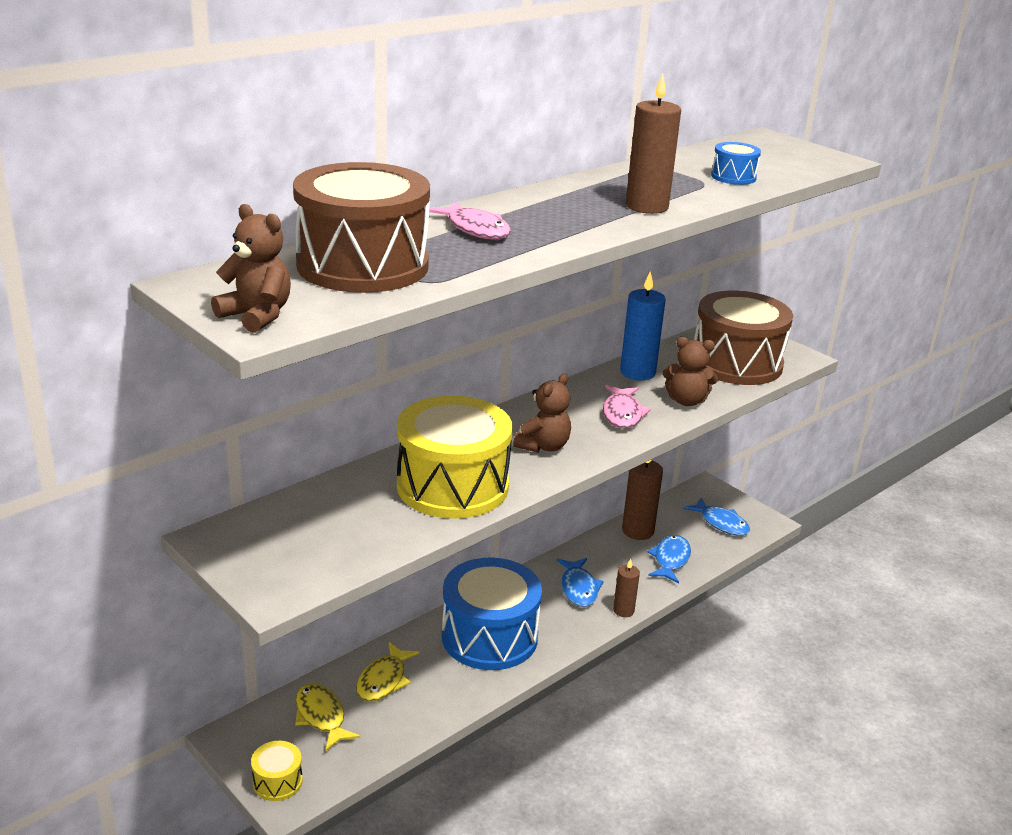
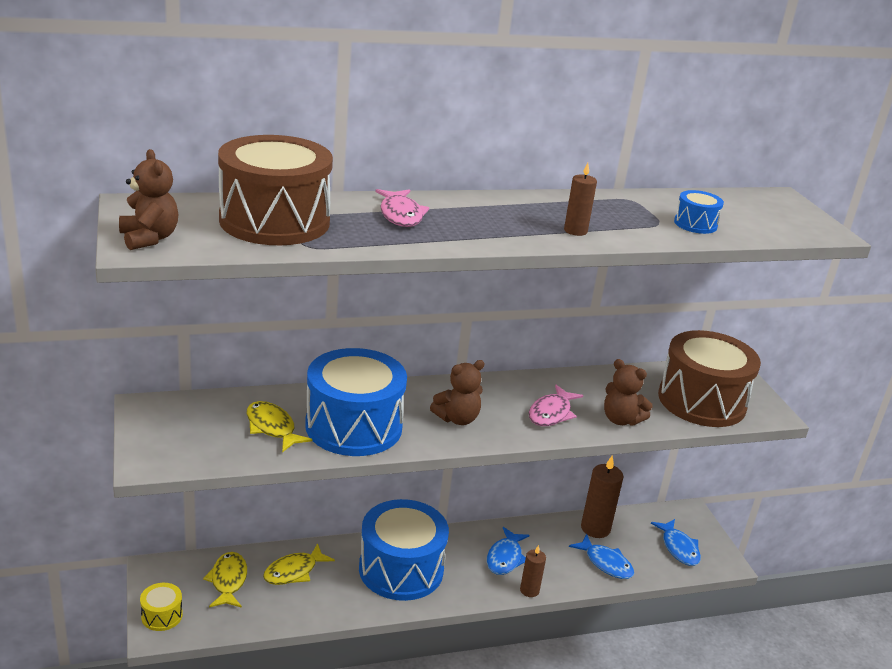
camera: 25 degrees right, 0 degrees up
(371, 514) = (272, 428): none -> yellow fish
(452, 486) = (354, 426): yellow drum -> blue drum
(637, 372) = (599, 383): blue candle -> none
(647, 206) = (575, 231): brown candle -> brown candle, size x0.60
(670, 560) = (605, 563): blue fish -> blue fish turned 90 degrees clockwise

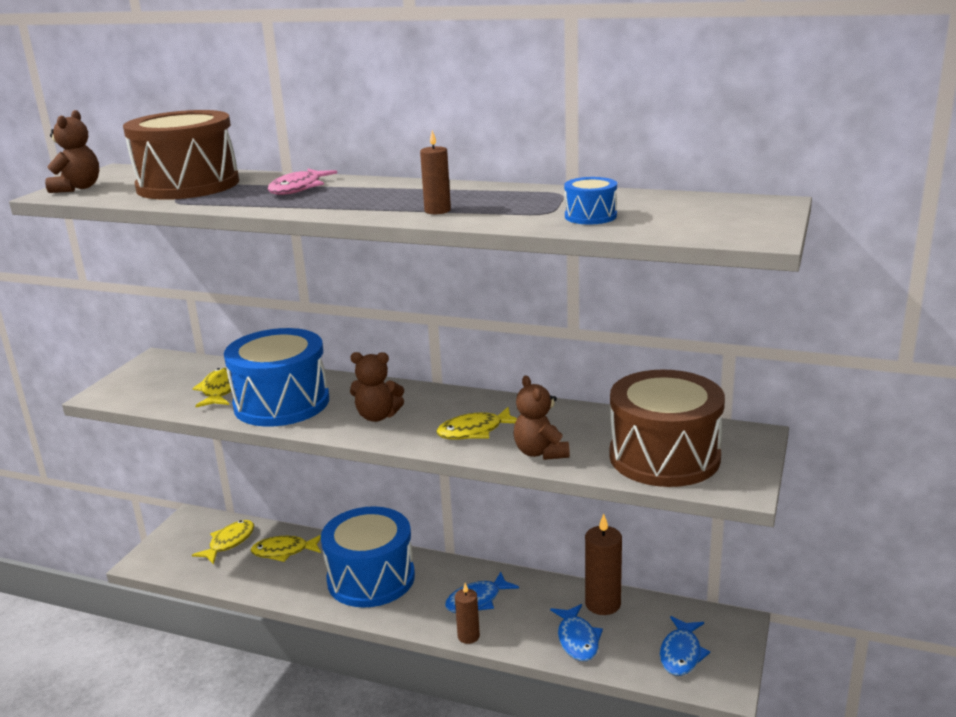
camera: 40 degrees right, 5 degrees down
(162, 615) = (158, 552): yellow drum -> none
(551, 413) = (474, 431): pink fish -> yellow fish

